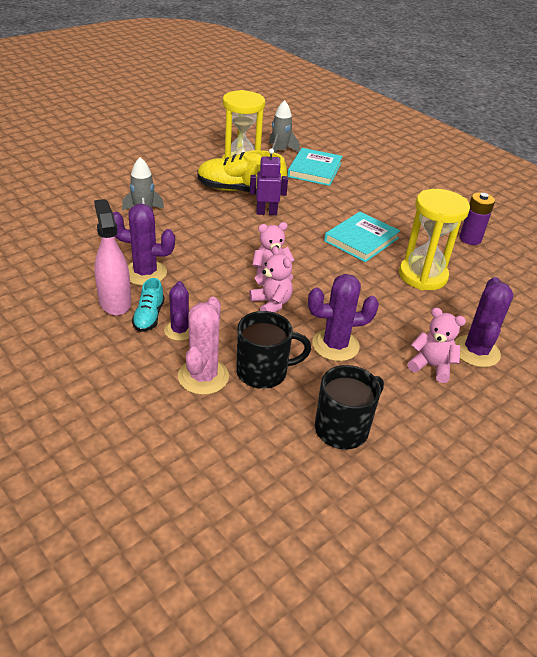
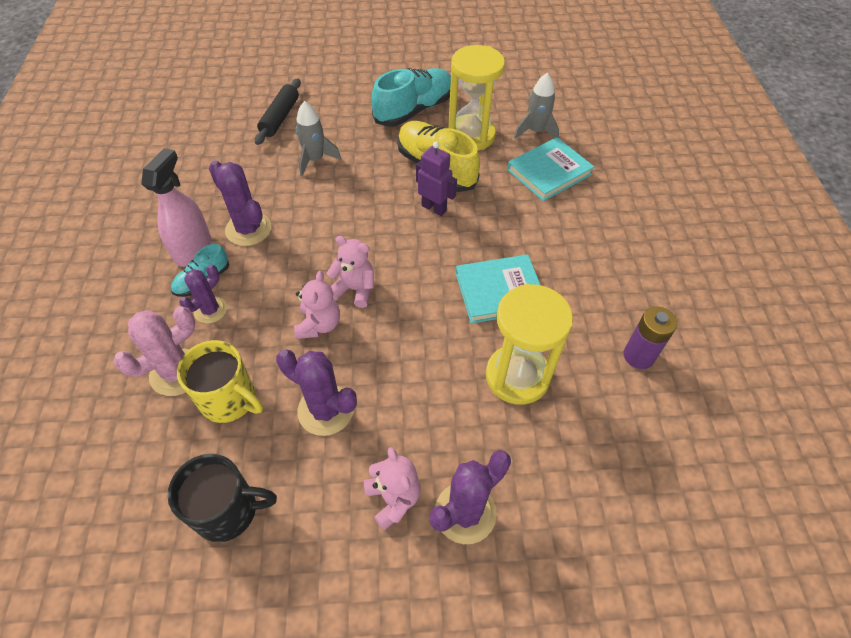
camera: 40 degrees right, 15 degrees up
(79, 199) = (280, 117): none -> black rolling pin
(182, 164) = (414, 110): none -> turquoise shoe
(263, 372) = (229, 399): black mug -> yellow mug

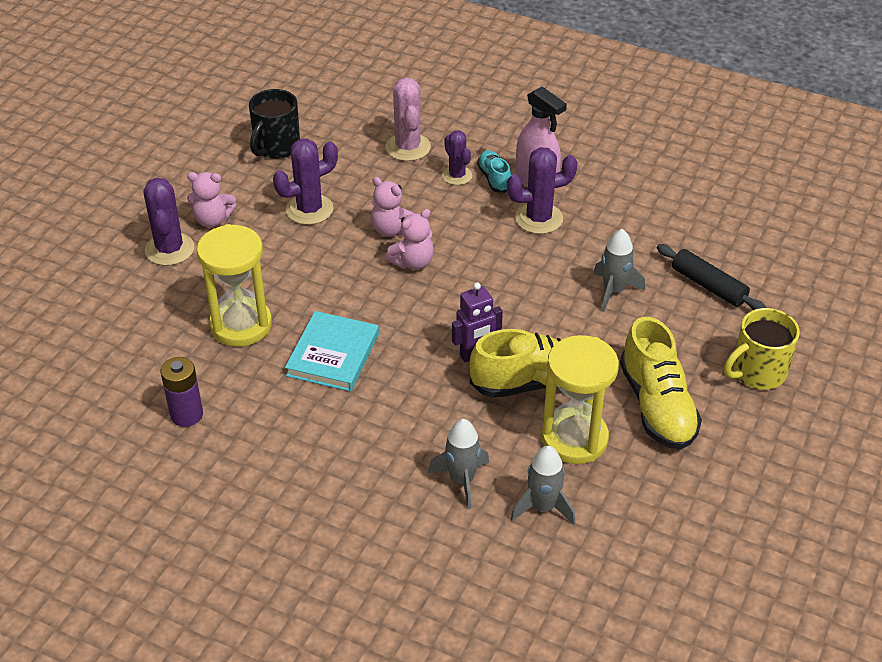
camera: 120 degrees right, 10 degrees down
(229, 399) = (361, 166): yellow mug -> yellow mug (757, 372)
(414, 110) = (657, 405): turquoise shoe -> yellow shoe
(549, 172) = (462, 480): turquoise book -> grey rocket

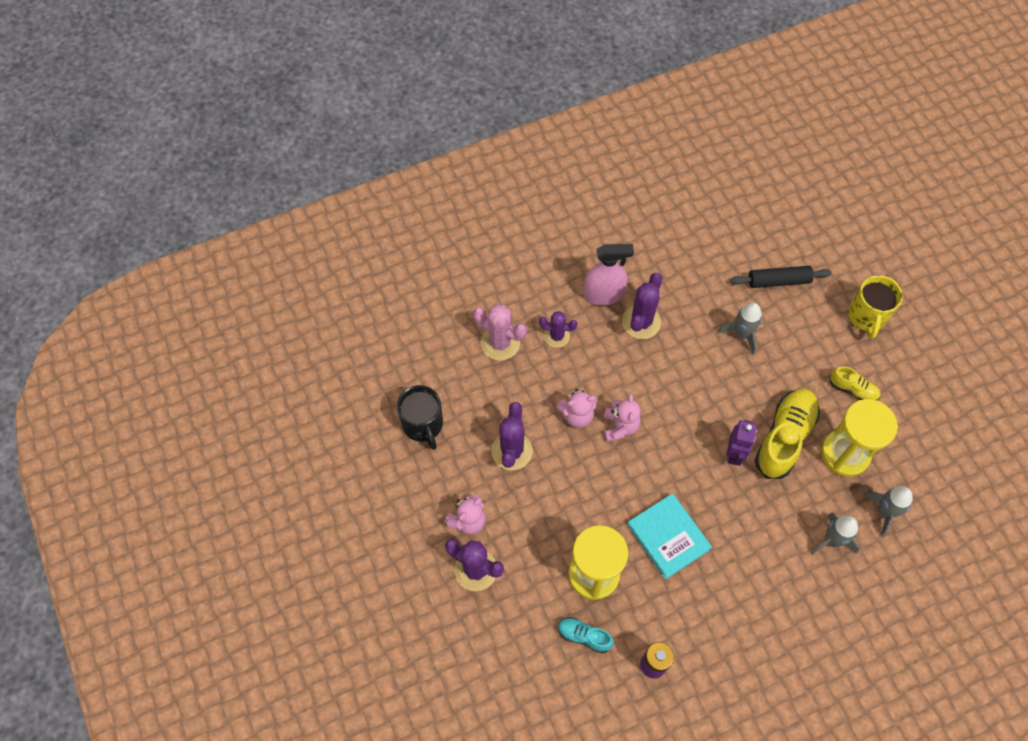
camera: 50 degrees left, 20 degrees up
(494, 178) = (579, 316): turquoise shoe -> turquoise shoe (584, 636)
(657, 405) = (852, 389): yellow shoe -> yellow shoe, size x0.52

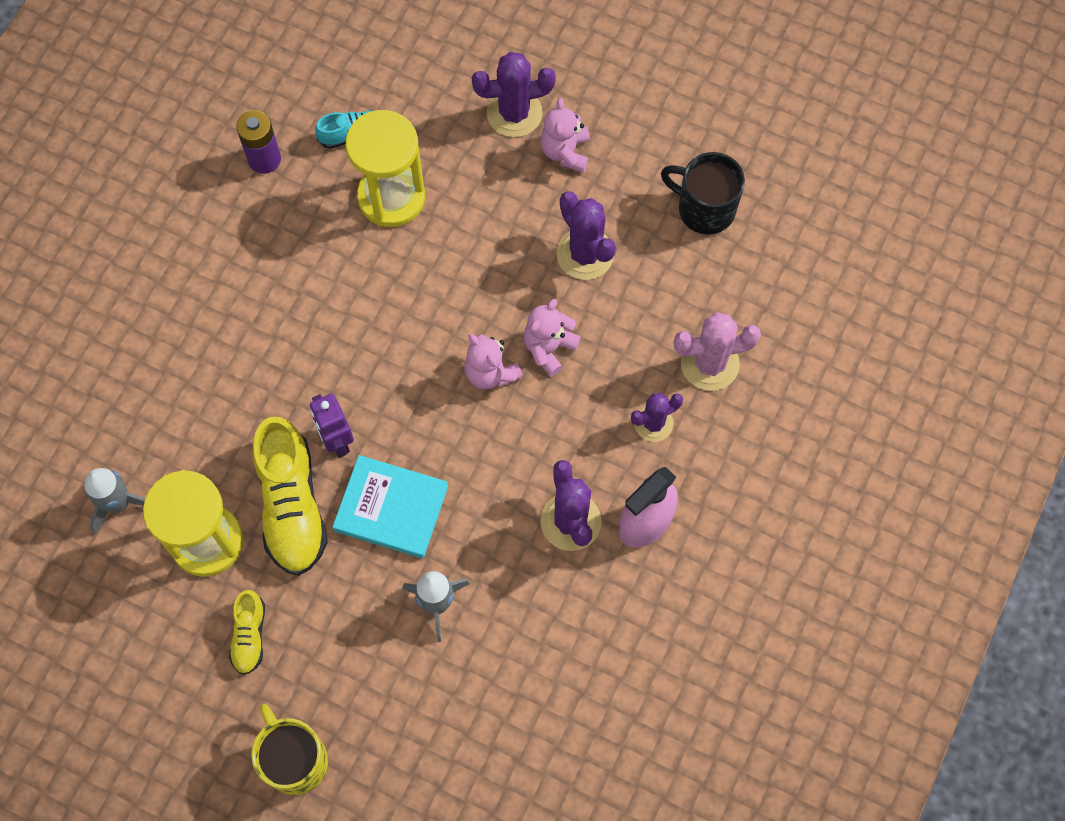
camera: 140 degrees right, 5 degrees up
(668, 537) = (342, 292): turquoise book -> turquoise book (391, 508)
(778, 281) = (444, 721): black rolling pin -> none
(832, 540) = (159, 424): grey rocket -> none
(852, 389) = (249, 636): yellow shoe -> yellow shoe turned 75 degrees counterclockwise

